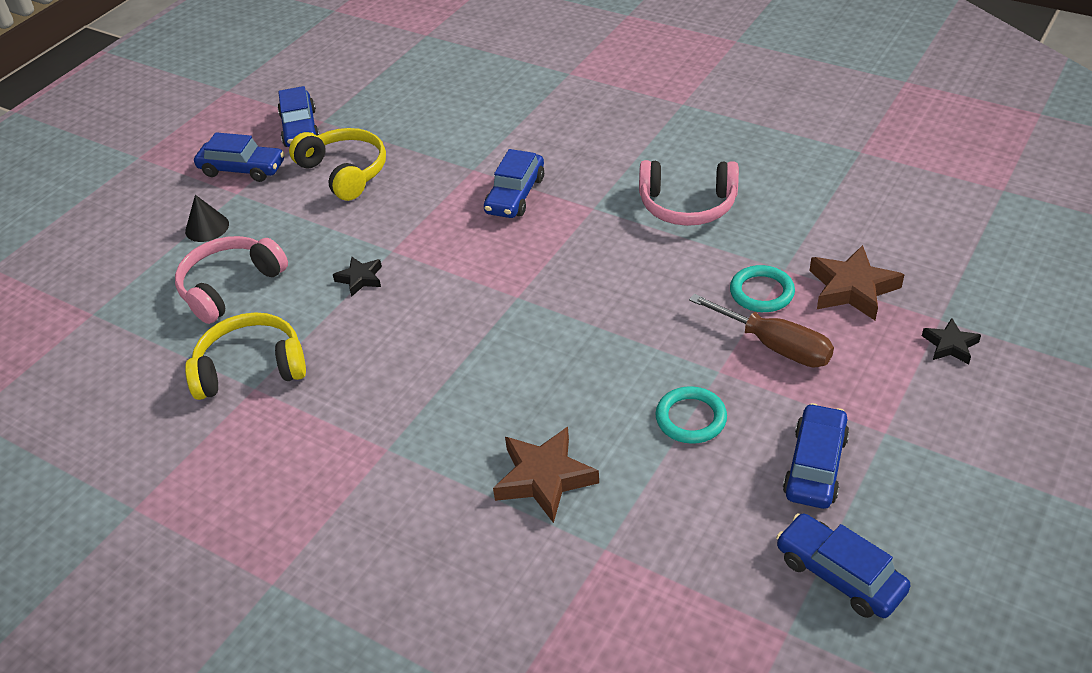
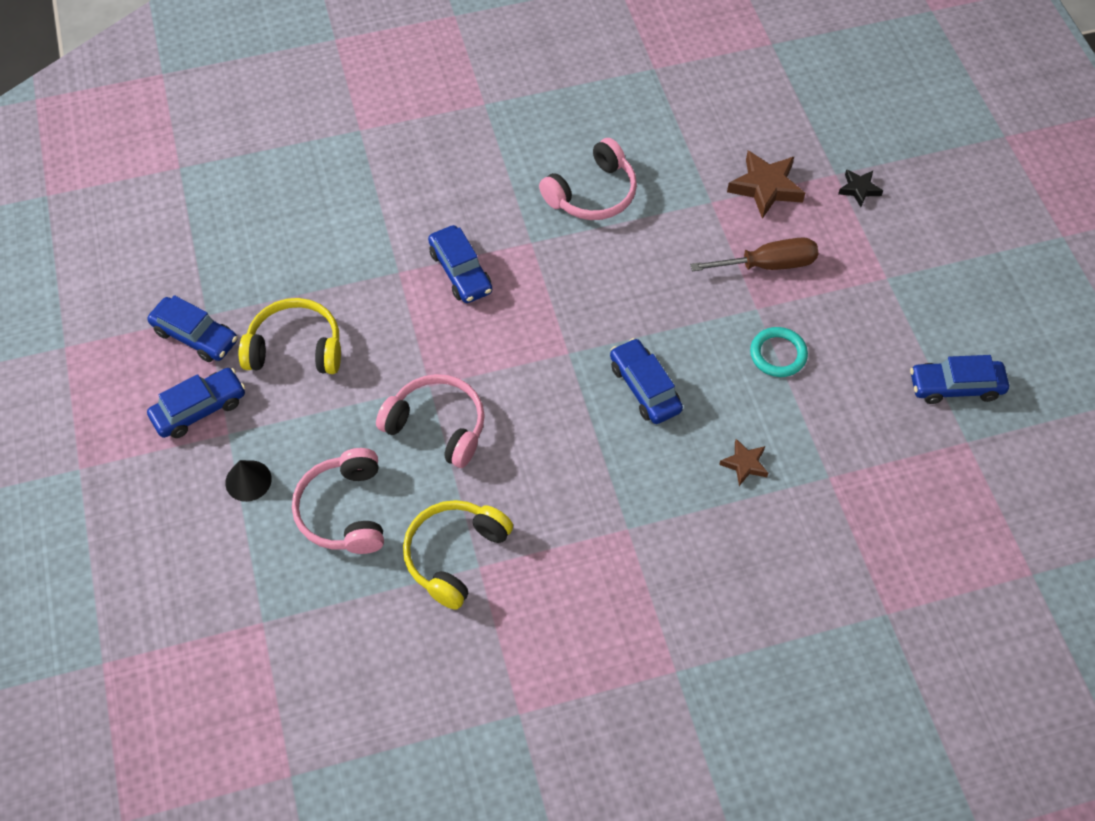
camera: 50 degrees left, 15 degrees up
(360, 278) = (437, 426): black star -> pink headphones
(544, 478) = (744, 464): brown star -> brown star, size x0.57
(761, 292) = (717, 230): turquoise ring -> none
(815, 465) = (875, 329): blue car -> blue car (645, 388)

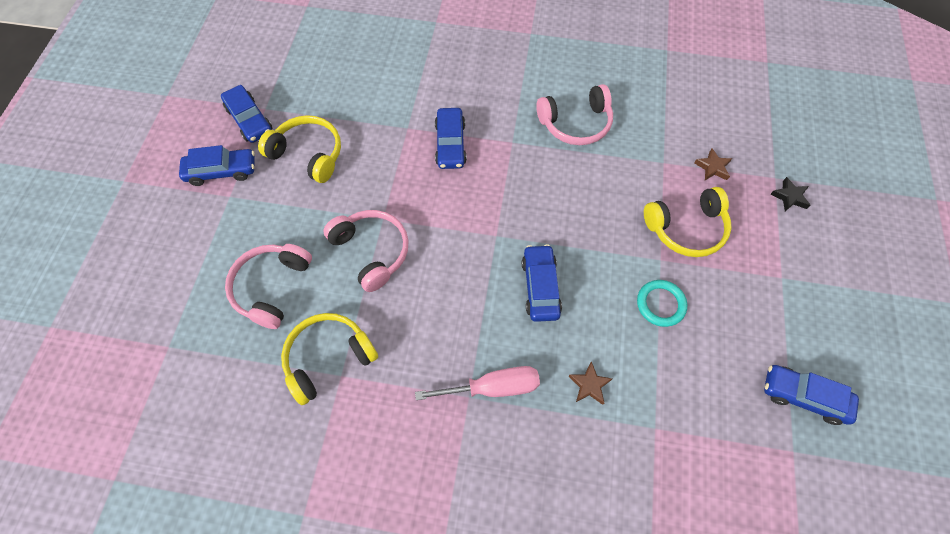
camera: 25 degrees right, 5 degrees up
(248, 480) = (222, 236): black cone -> none
(648, 508) = (493, 387): none -> pink screwdriver
(766, 187) = (712, 167): brown star -> brown star, size x0.57
(768, 265) = (686, 228): brown screwdriver -> yellow headphones

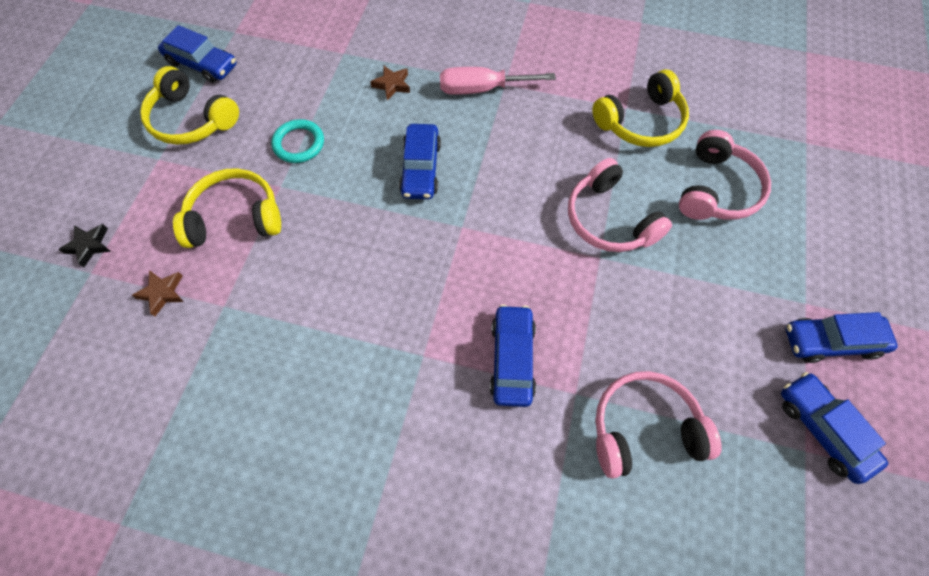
camera: 175 degrees left, 0 degrees up
(308, 154) = (715, 359): yellow headphones -> yellow headphones (192, 119)
(576, 123) = (324, 379): pink headphones -> pink headphones (644, 428)

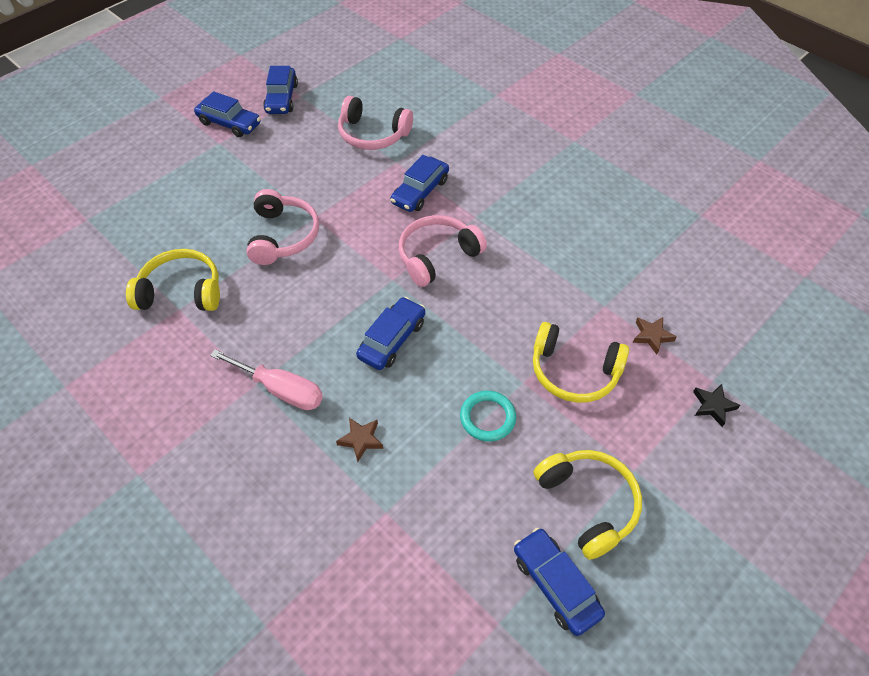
camera: 150 degrees left, 10 degrees down
(716, 189) = (189, 220): pink headphones -> pink headphones (437, 256)

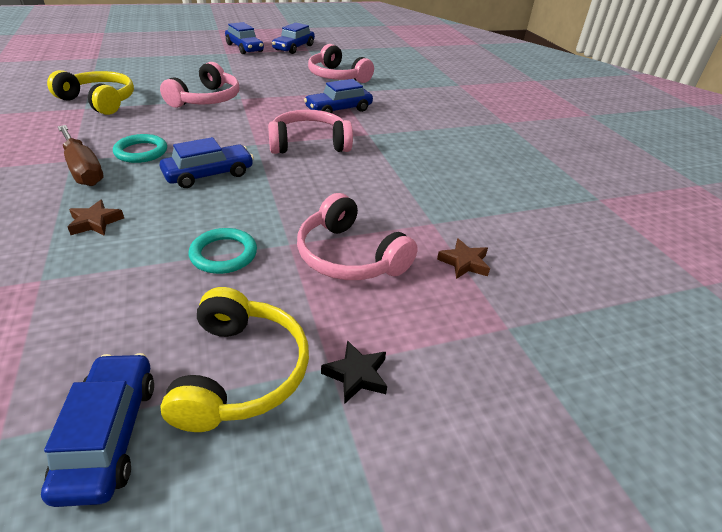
camera: 25 degrees right, 15 degrees down
(281, 390) = (83, 169): pink screwdriver -> brown screwdriver
(305, 342) = (141, 152): none -> turquoise ring
(574, 371) = (349, 256): yellow headphones -> pink headphones
(713, 406) = (488, 350): black star -> black star (356, 375)

